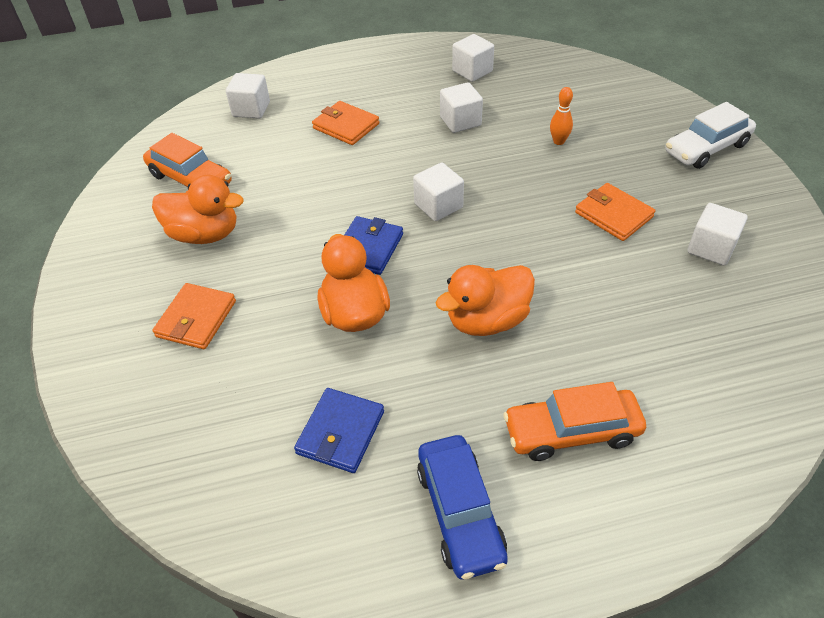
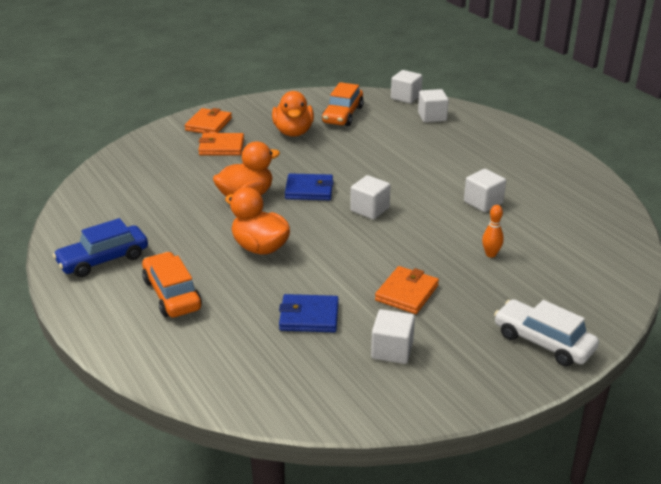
camera: 70 degrees right, 15 degrees down
(341, 432) = (151, 210): blue wallet -> blue wallet (309, 316)
(346, 126) = (439, 155): orange wallet -> orange wallet (208, 124)
(472, 71) = (563, 197): white cube -> white cube (405, 97)

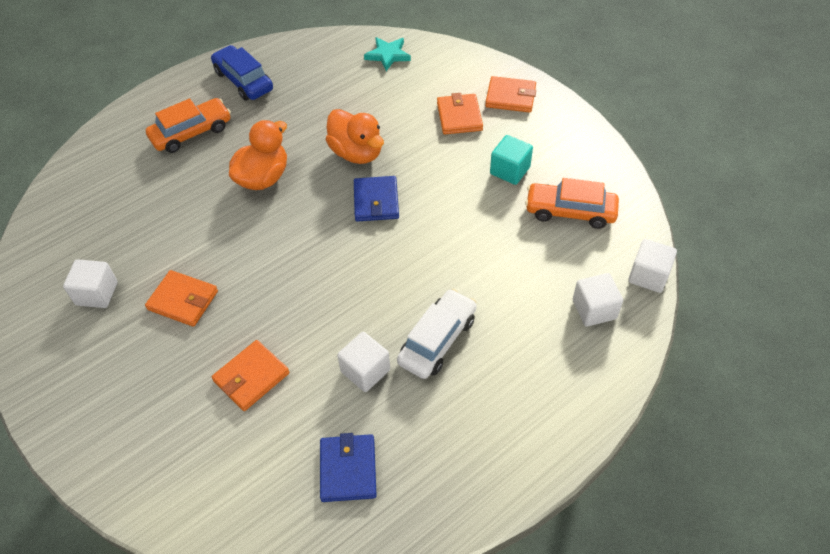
camera: 85 degrees right, 20 degrees up
(117, 175) = (388, 55): none -> turquoise star
(293, 132) = (510, 170): orange duck -> turquoise cube
(309, 316) = (152, 228): blue wallet -> blue wallet (348, 469)
(369, 209) = (339, 258): white cube -> none
(491, 254) = (251, 377): orange bowling pin -> orange wallet
(543, 342) = (92, 422): white car -> white car (437, 340)

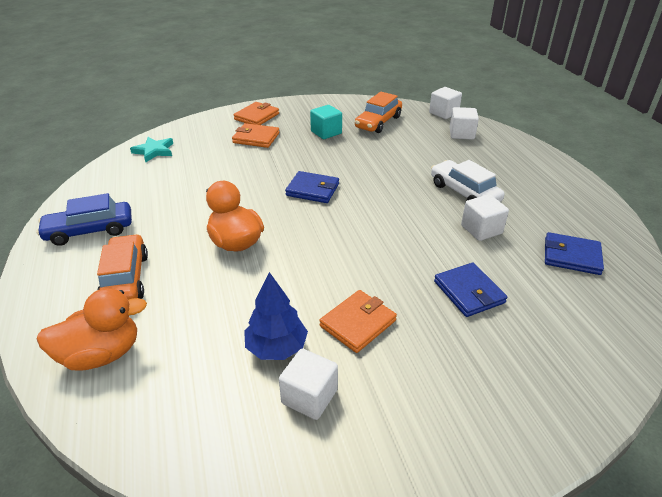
camera: 70 degrees left, 15 degrees down
(141, 256) = (276, 347): none -> blue tree
(251, 377) = (469, 292): orange wallet -> blue wallet
(357, 153) = (251, 188): orange duck -> orange duck (101, 354)

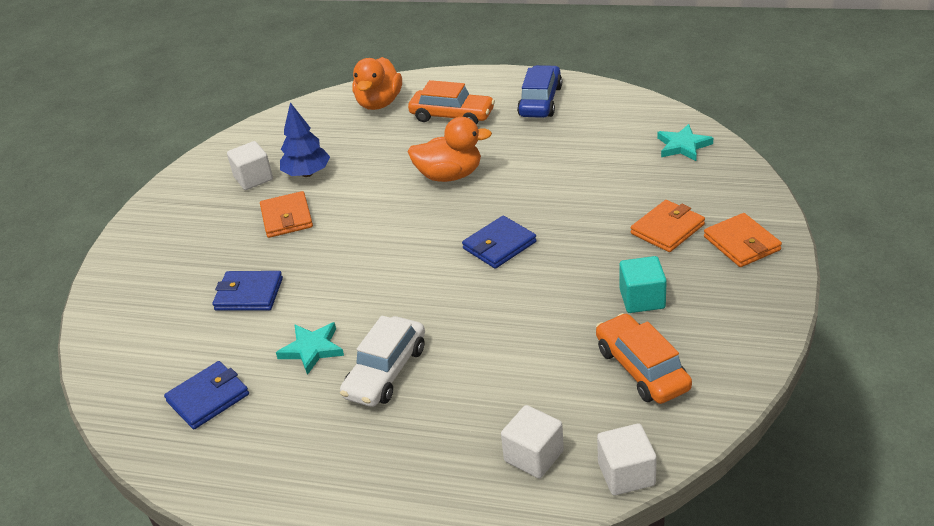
camera: 125 degrees right, 0 degrees up
(464, 192) = (386, 372): white car -> white car turned 120 degrees clockwise
(481, 229) = (312, 349): white cube -> turquoise star

